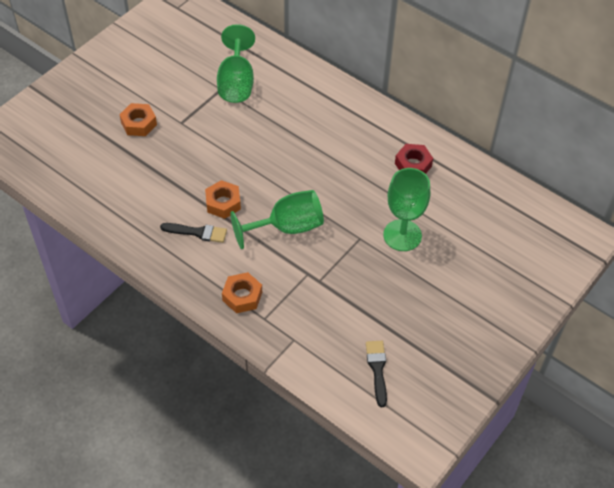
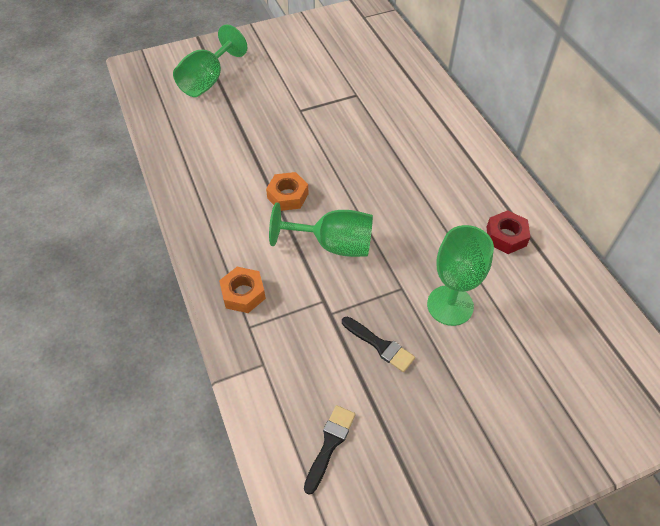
camera: 30 degrees right, 0 degrees up
(139, 123) = (262, 97): orange nut -> none
(197, 232) = (245, 213): black brush -> black brush (380, 345)
(236, 83) = (374, 94): green goblet -> green goblet (207, 81)

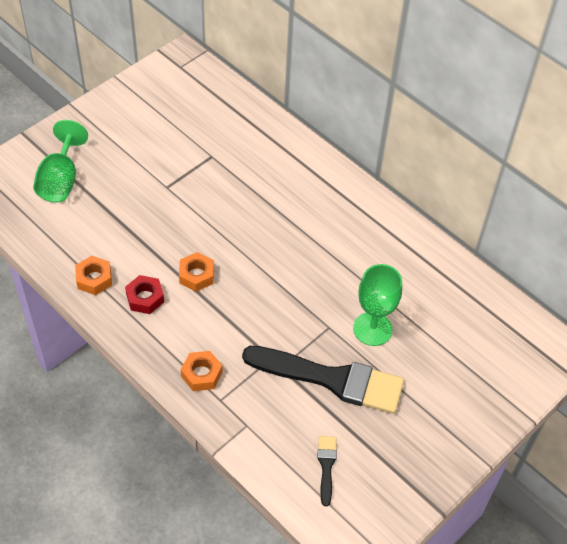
camera: 25 degrees left, 0 degrees up
(189, 171) = (94, 279): none -> orange nut
(333, 245) = (257, 308): green goblet -> none
(380, 345) = (332, 379): black brush -> black brush, size x2.32
(506, 236) = (394, 256): red nut -> red nut (145, 298)

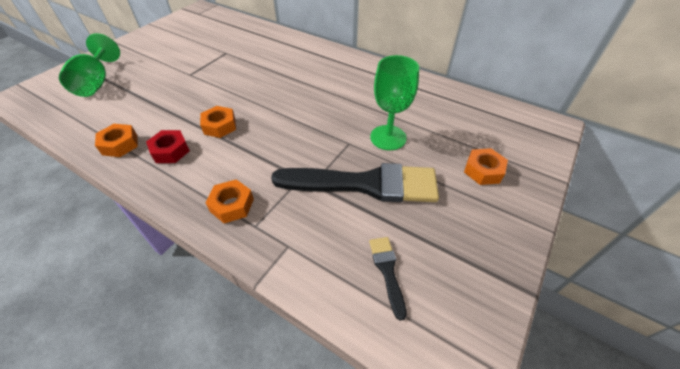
camera: 10 degrees left, 5 degrees down
(455, 390) = (483, 171): none -> orange nut

